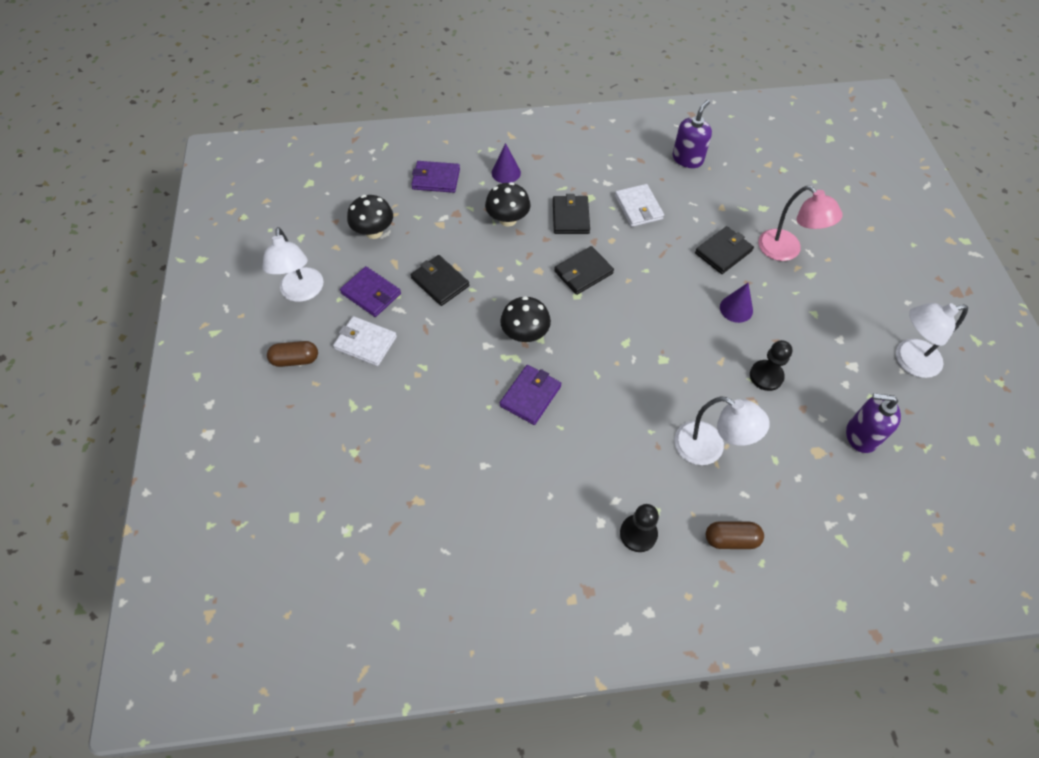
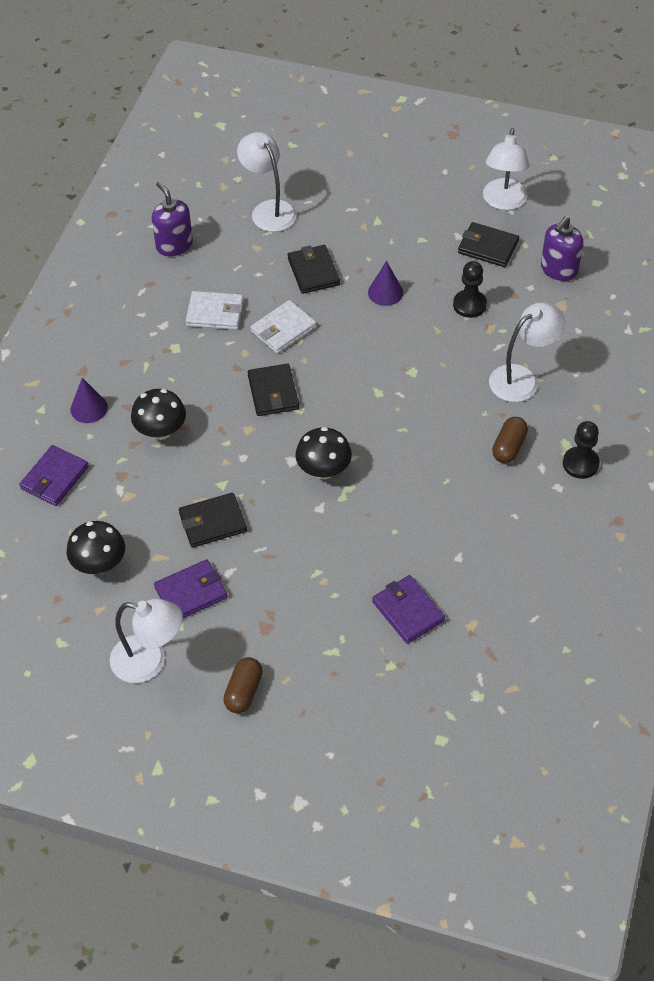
camera: 65 degrees left, 5 degrees down
(365, 343) = (257, 617): white wallet -> white wallet (283, 329)
(530, 396) = (400, 492): purple wallet -> purple wallet (408, 611)
(570, 217) = (192, 375): black wallet -> black wallet (488, 247)
(731, 539) = (613, 401): brown capsule -> brown capsule (509, 447)
(766, 200) = (269, 210): none -> white lamp
(786, 251) = (340, 225): pink lamp -> none

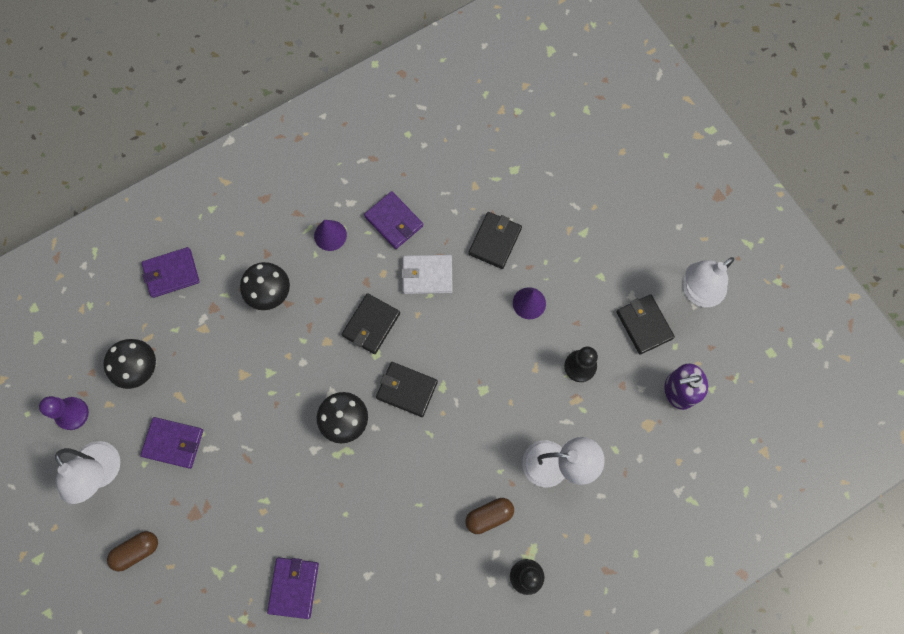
camera: 40 degrees right, 20 degrees up
(72, 641) = (72, 413): none -> purple pawn
(89, 408) = (241, 233): purple cone -> purple cone (330, 235)
(174, 245) = (419, 137): purple soap dispenser -> none
(213, 522) = (236, 399): black wallet -> black wallet (407, 390)
(215, 313) = (394, 221): white wallet -> purple wallet
(269, 210) = (514, 158): white lamp -> none

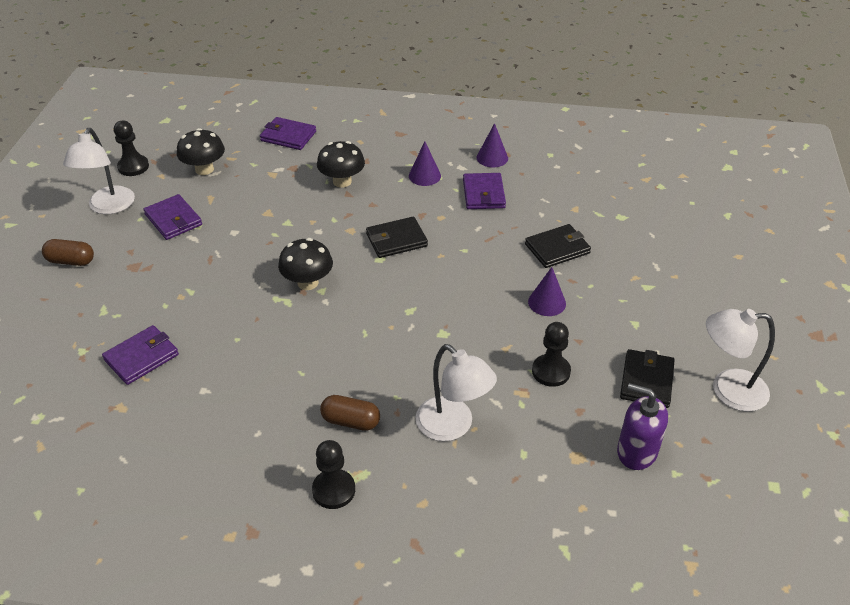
camera: 40 degrees right, 30 degrees down
(72, 413) = (133, 167): purple pawn -> black pawn
(365, 172) = (492, 158): none -> purple cone
(407, 390) = (378, 294): black wallet -> none
(427, 275) = (475, 237): white wallet -> none

